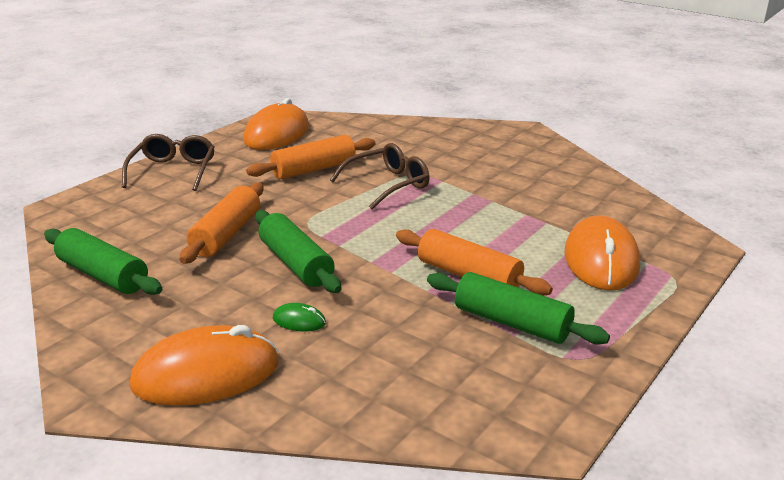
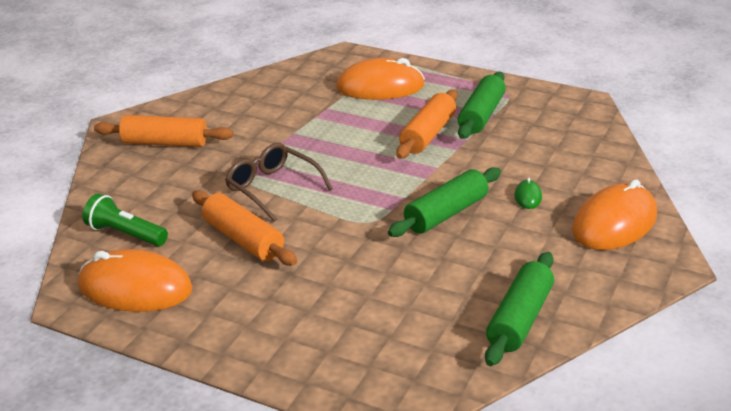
camera: 100 degrees left, 5 degrees up
(173, 171) = (268, 345): brown glasses -> none
(206, 374) = (614, 223): orange mouse -> orange mouse turned 75 degrees clockwise
(226, 234) = (410, 264): orange rolling pin -> orange rolling pin (165, 143)
(347, 131) = (125, 234): none -> green flashlight

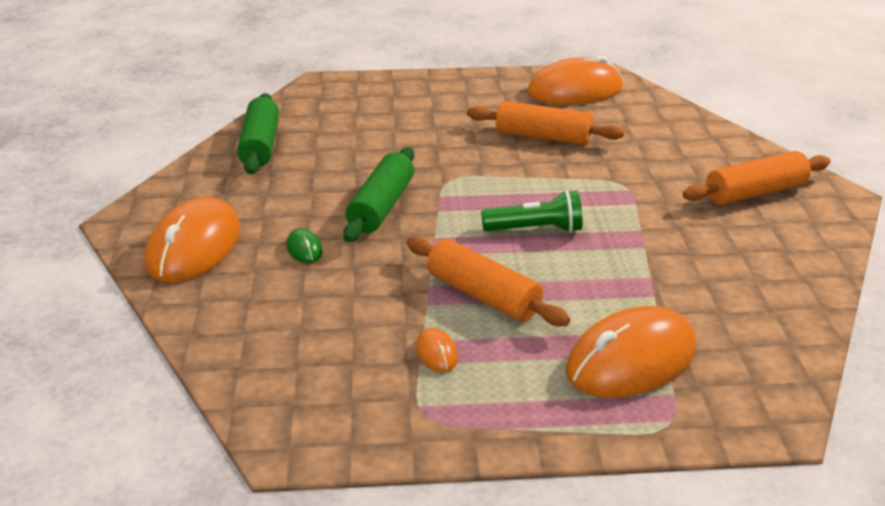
camera: 150 degrees right, 0 degrees up
(125, 234) = (642, 115): green flashlight -> green flashlight (536, 229)
(272, 188) = (578, 181): brown glasses -> none
(428, 134) = (483, 295): orange rolling pin -> orange rolling pin turned 45 degrees counterclockwise
(481, 115) = (436, 353): green rolling pin -> orange mouse

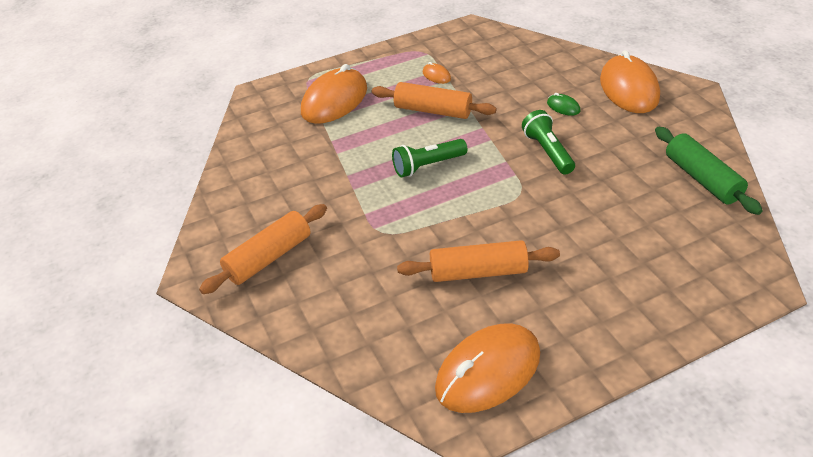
camera: 160 degrees right, 10 degrees up
(381, 206) = (547, 151): green rolling pin -> green flashlight

